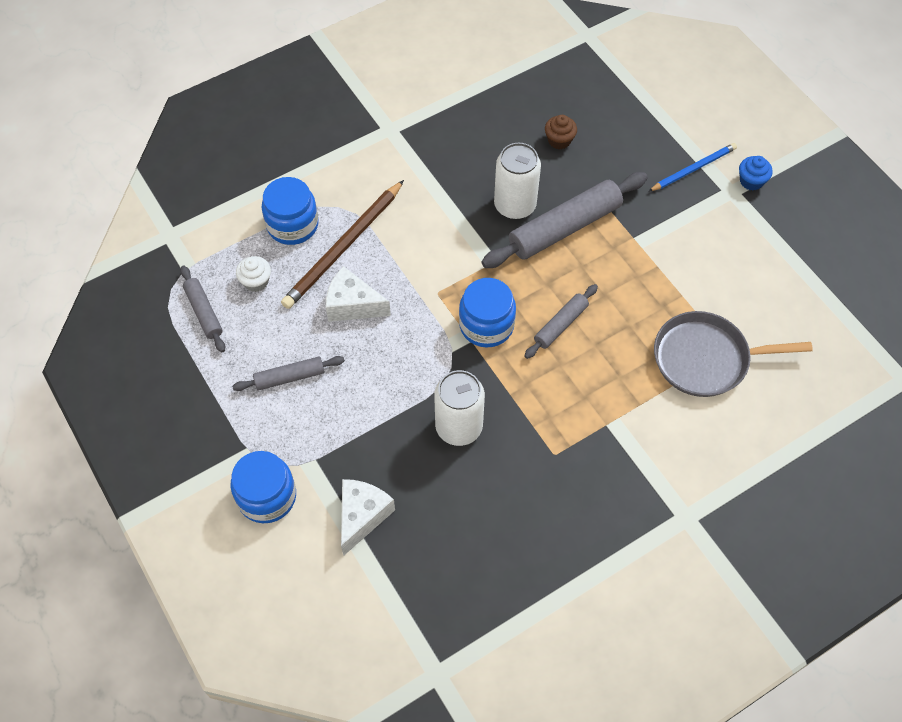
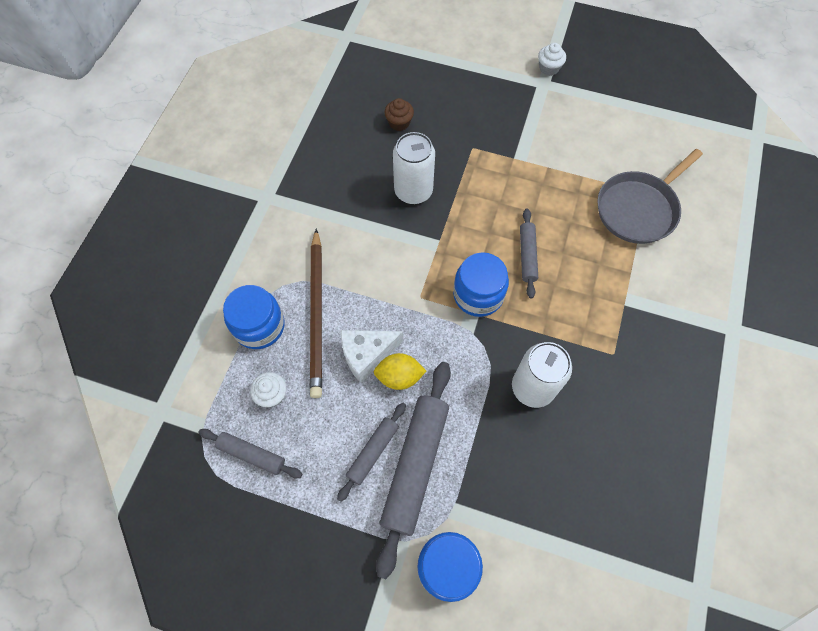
camera: 40 degrees left, 5 degrees up
(361, 339) = (399, 377): none -> yellow lemon
(362, 516) = (532, 518): white cheese -> none
(564, 228) = (463, 183): grey rolling pin -> grey rolling pin (415, 466)
(693, 169) = (506, 84): blue pencil -> none
(751, 181) = (549, 68): blue cupcake -> white cupcake

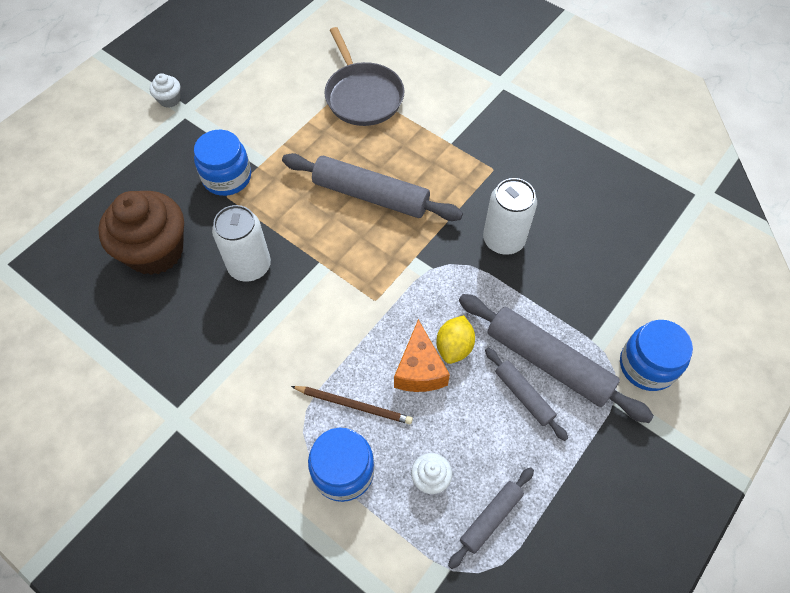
camera: 70 degrees left, 5 degrees down
(317, 314) = (354, 405): brown pencil -> brown pencil, size x0.60
(367, 355) = (419, 369): white cheese -> orange cheese
(399, 123) = (155, 251): brown cupcake -> brown cupcake, size x2.34
(478, 295) = (394, 249): blue jar -> blue jar (227, 177)
(527, 256) = (371, 195): grey rolling pin -> grey rolling pin, size x1.87

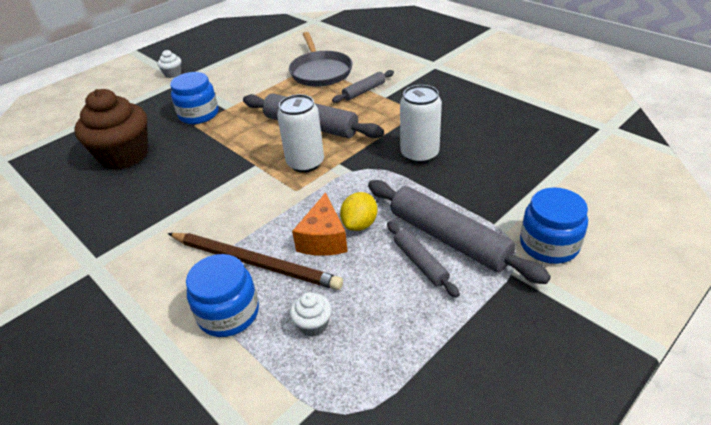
camera: 10 degrees right, 20 degrees down
(249, 266) = (196, 166): white can -> white can (305, 163)
(354, 405) = (255, 263): brown pencil -> brown pencil, size x1.66
(491, 518) = (368, 363): grey rolling pin -> grey rolling pin (364, 91)

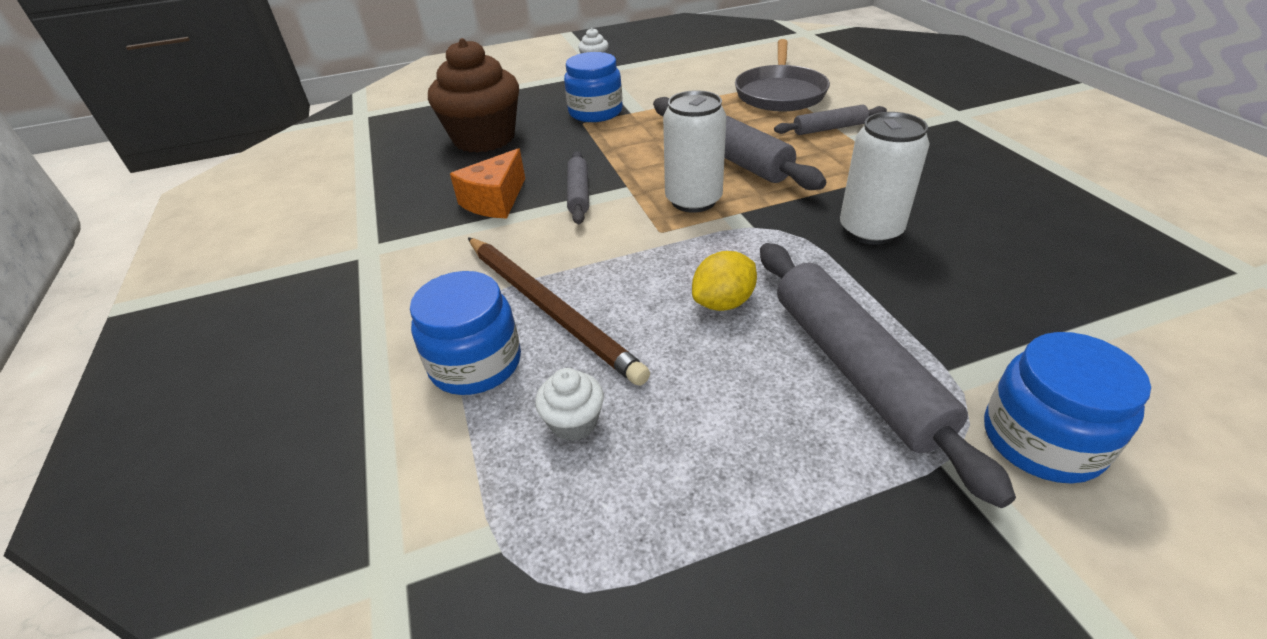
camera: 25 degrees right, 0 degrees up
(323, 239) = (659, 307): orange cheese -> orange cheese (495, 201)
(420, 263) = (787, 390): grey rolling pin -> grey rolling pin (579, 194)

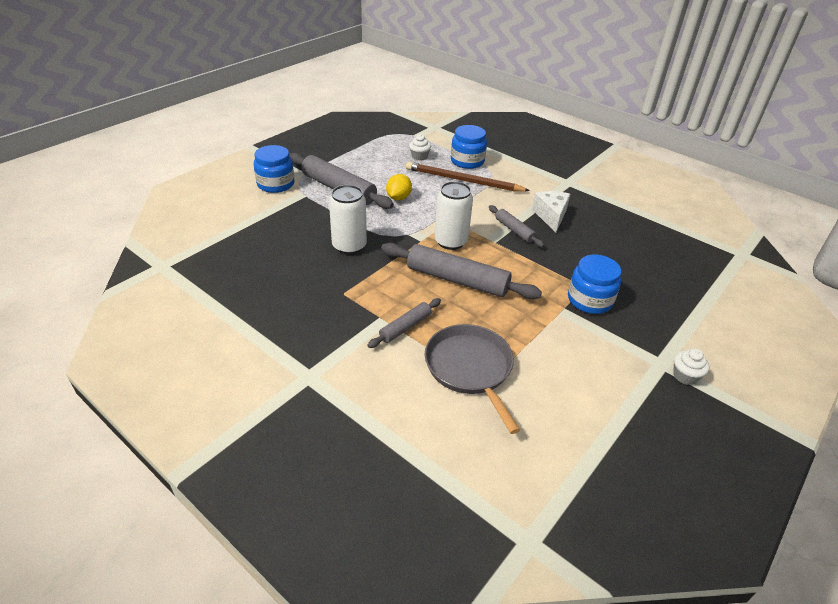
camera: 145 degrees right, 0 degrees up
(484, 138) = (625, 255): brown cupcake -> none
(495, 201) = (551, 216): orange cheese -> white cheese

